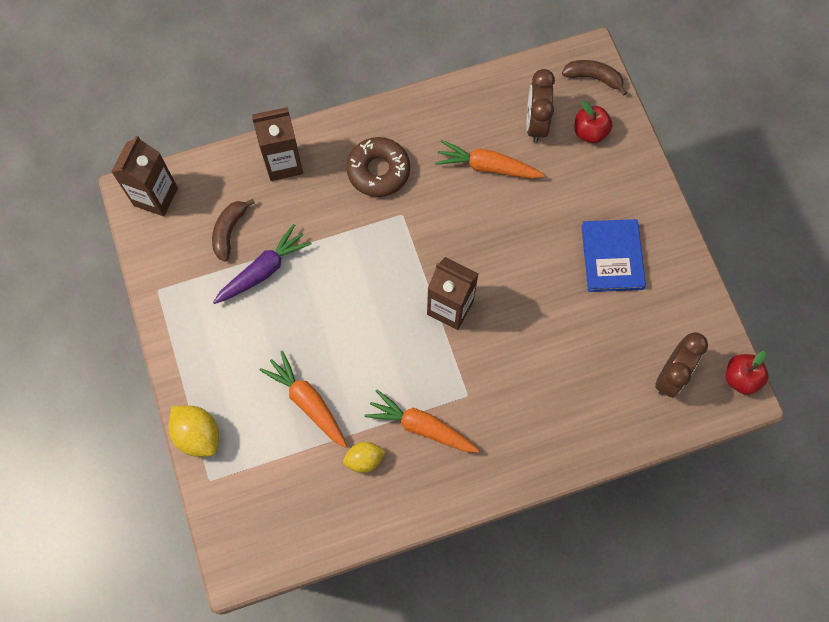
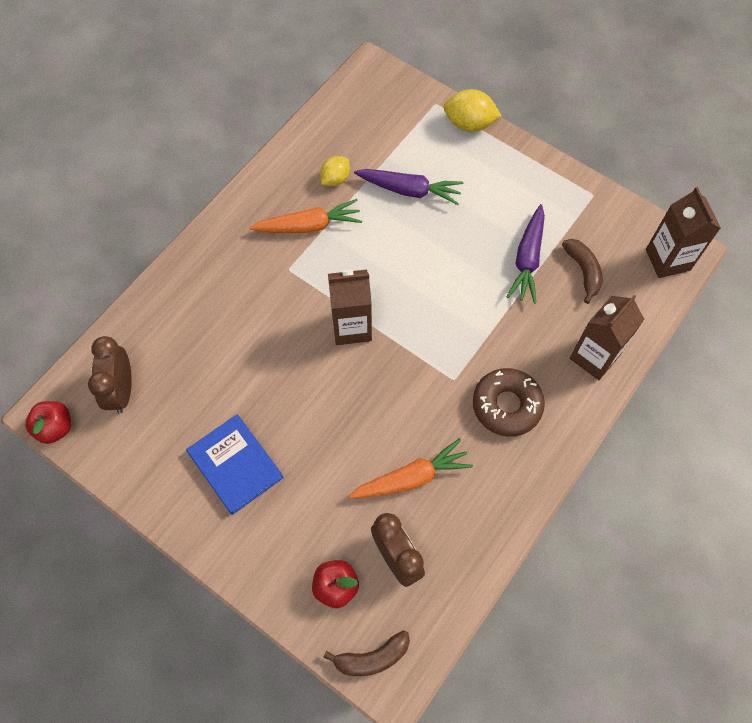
camera: 145 degrees right, 5 degrees down
(308, 402) = (409, 190): orange carrot -> purple carrot

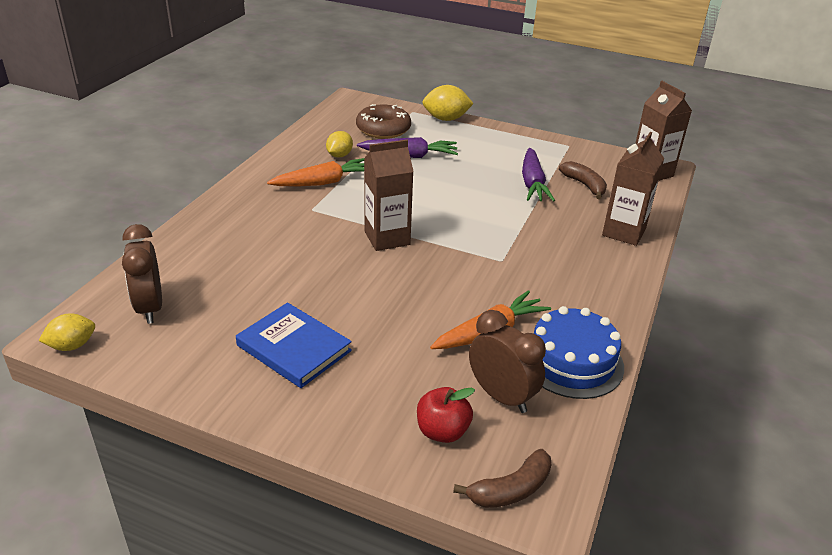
camera: 15 degrees left, 30 degrees down
(55, 427) = (72, 346): red apple -> yellow lemon
(472, 528) = (572, 361): none -> blue cake
(506, 405) = (560, 271): brown donut -> brown donut (383, 129)

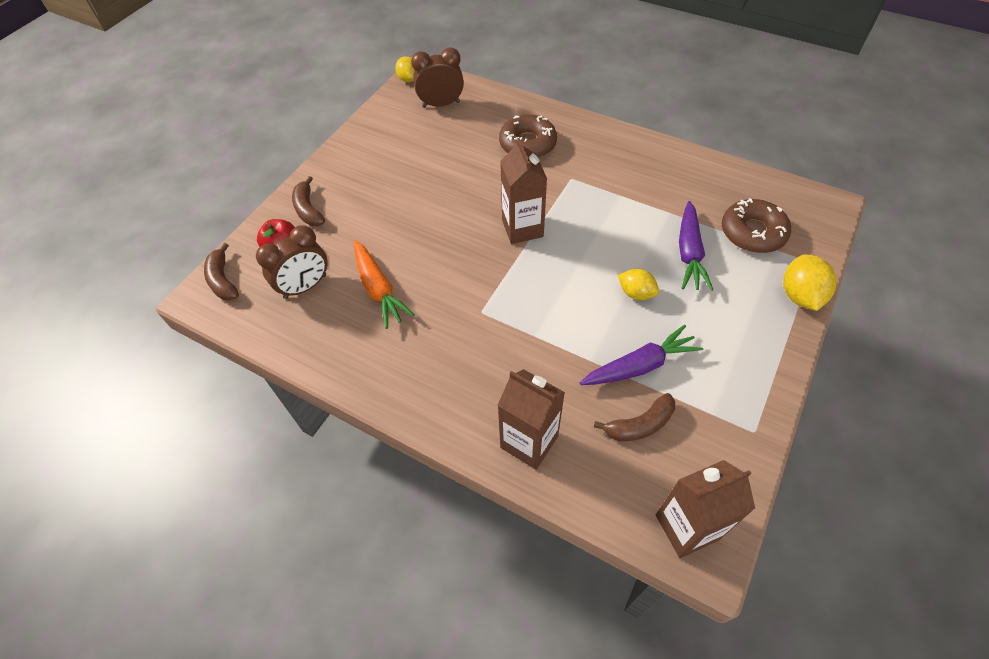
camera: 100 degrees right, 20 degrees up
(250, 236) = (527, 144): none -> brown donut
(294, 348) = (385, 174): blue book -> none
(323, 183) = (620, 184): orange carrot -> none
(339, 155) = (679, 196): yellow lemon -> yellow lemon (636, 293)
(363, 418) = (308, 209): none -> brown banana
(532, 183) = (639, 366): purple carrot -> purple carrot turned 150 degrees clockwise
(572, 361) = (330, 341): blue cake -> none

